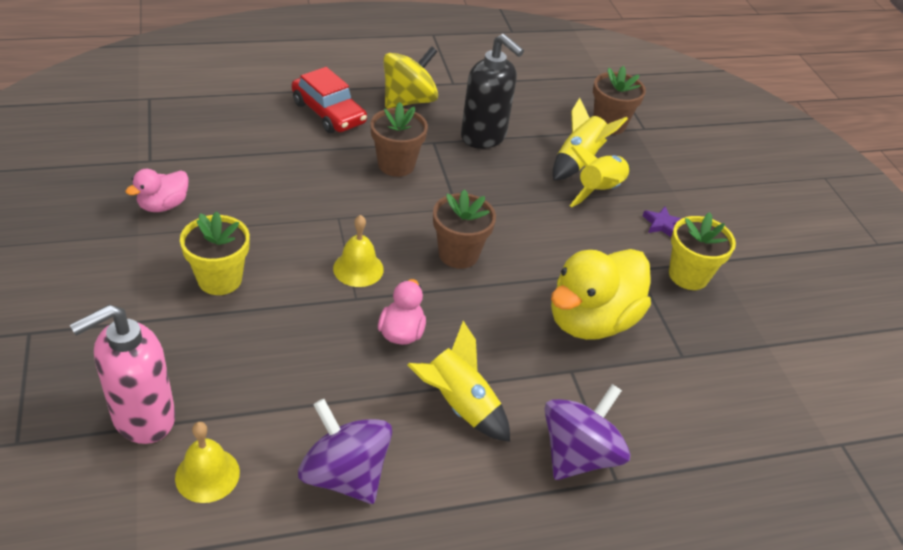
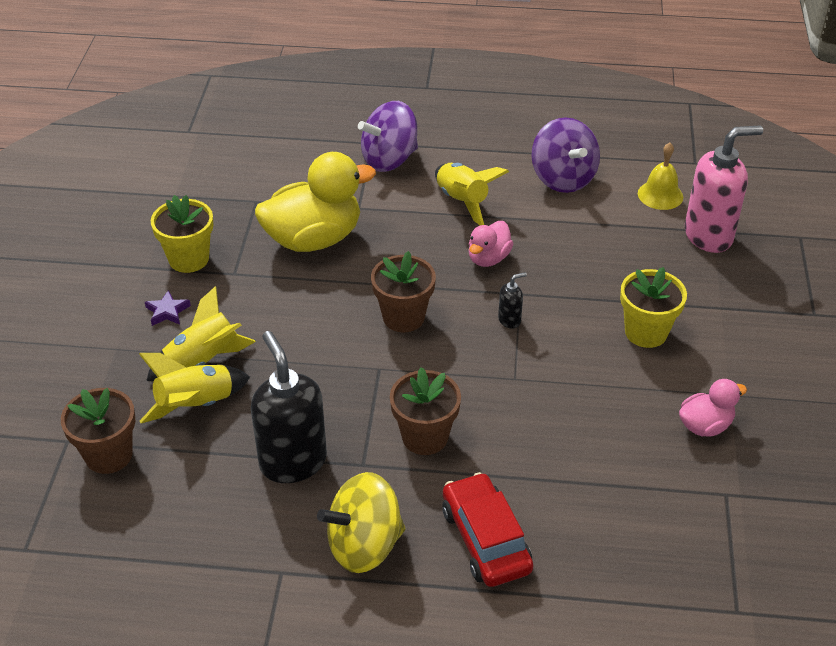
camera: 155 degrees left, 0 degrees up
(358, 268) = (509, 320): yellow bell -> black soap dispenser

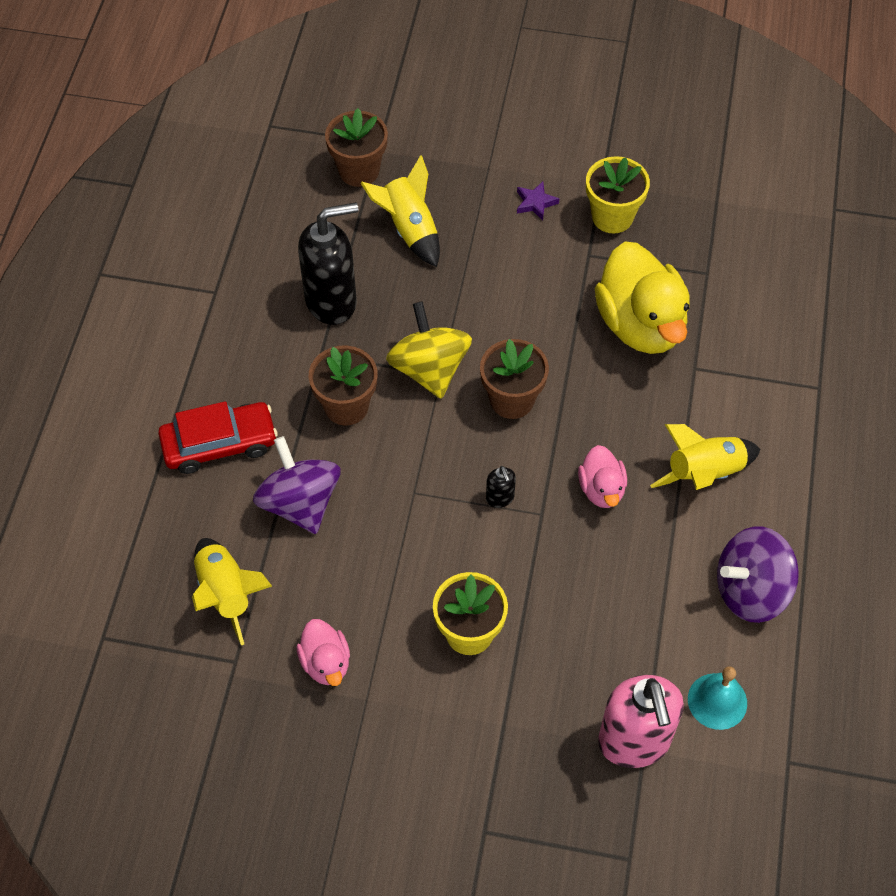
camera: 95 degrees right, 15 degrees up
(203, 361) = (465, 232): yellow rocket -> yellow rocket (226, 593)
(364, 545) = (231, 351): yellow spinning top -> yellow spinning top (429, 369)
(389, 159) = (785, 403): purple spinning top -> purple spinning top (300, 503)
(488, 258) = (601, 489): pink duck -> pink duck turned 135 degrees counterclockwise
(660, 195) = (717, 701): yellow bell -> turquoise bell

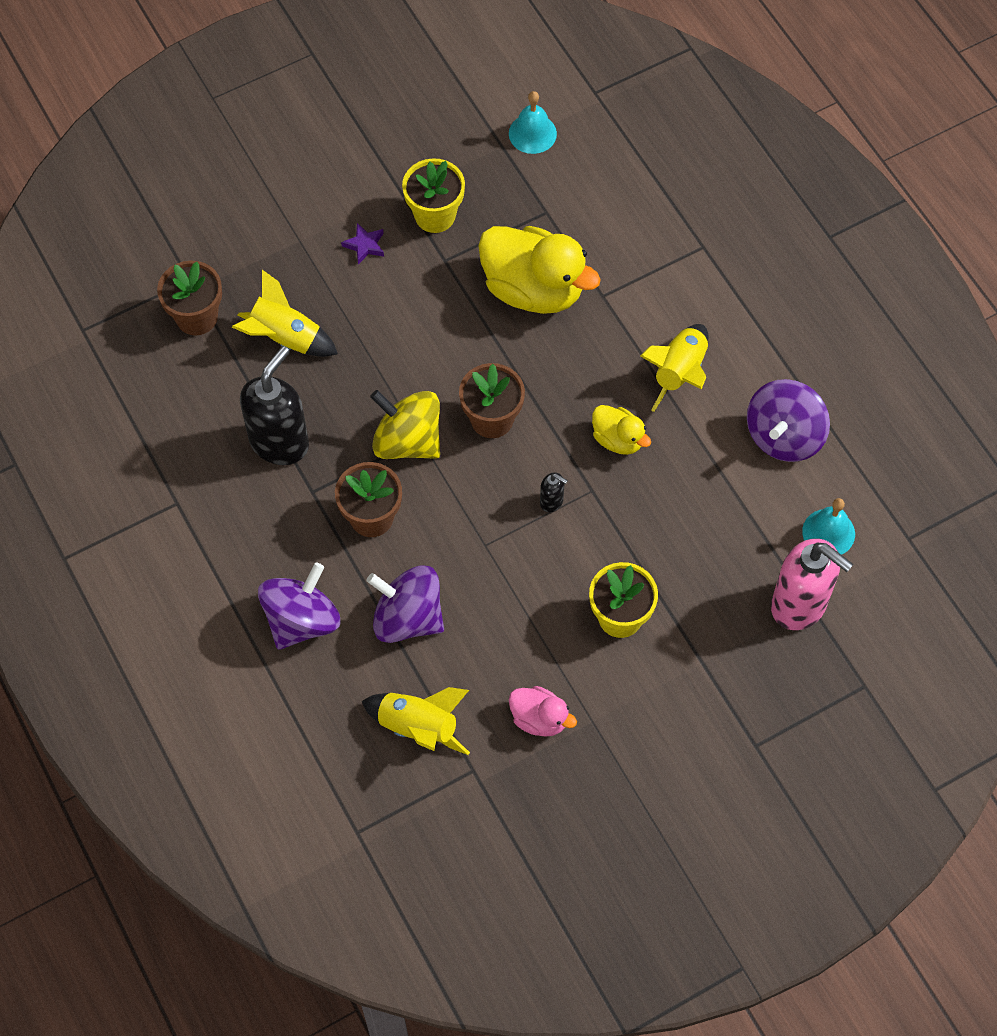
camera: 40 degrees left, 5 degrees up
(219, 444) = (301, 620): red car -> purple spinning top
(601, 489) = (618, 439): pink duck -> yellow duck
(751, 207) = (532, 133): none -> turquoise bell

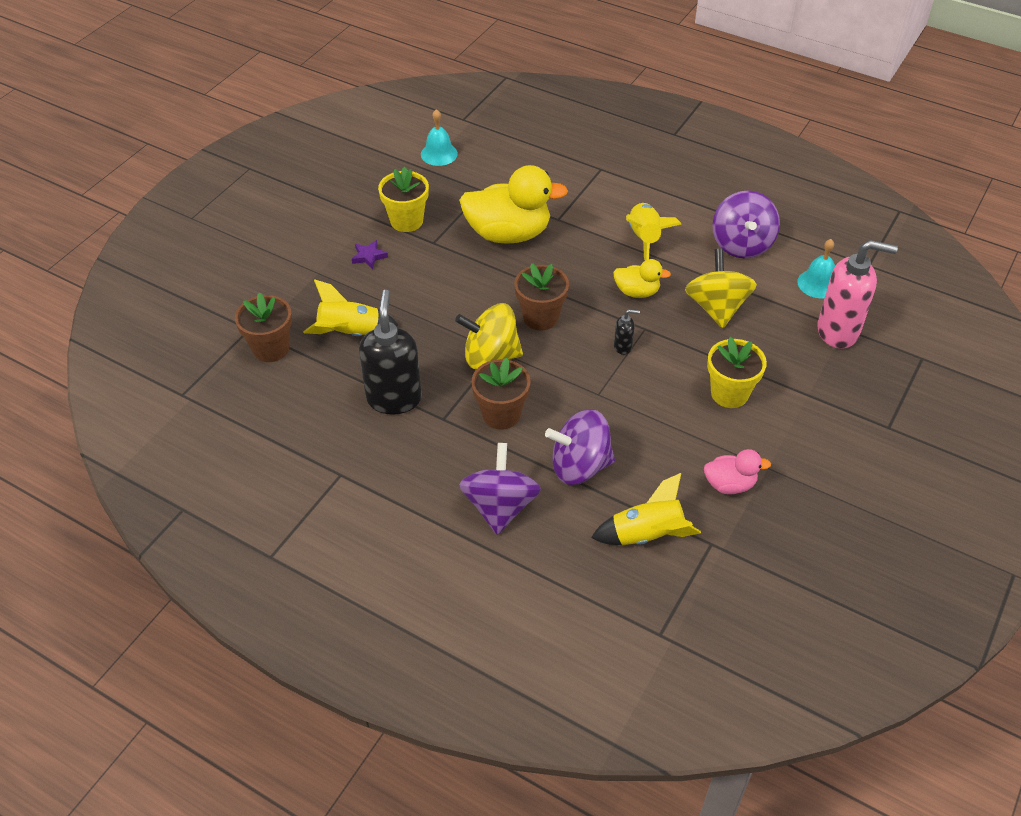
camera: 30 degrees left, 15 degrees down
(689, 505) = (716, 308): none -> yellow spinning top

